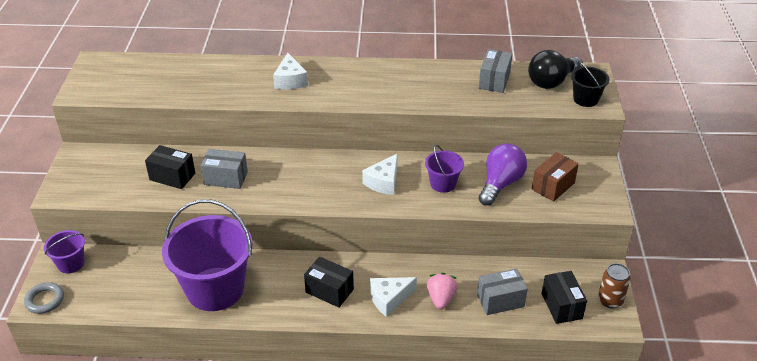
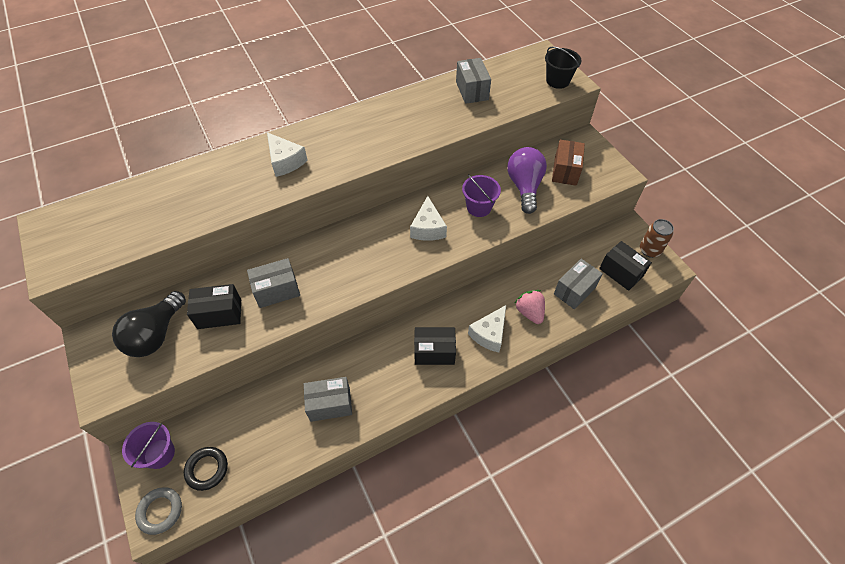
camera: 30 degrees left, 15 degrees up
(94, 289) = (207, 469): none -> black ring
(215, 289) = (330, 404): purple bucket -> grey box
(551, 82) = (518, 74): black light bulb -> black light bulb (156, 335)

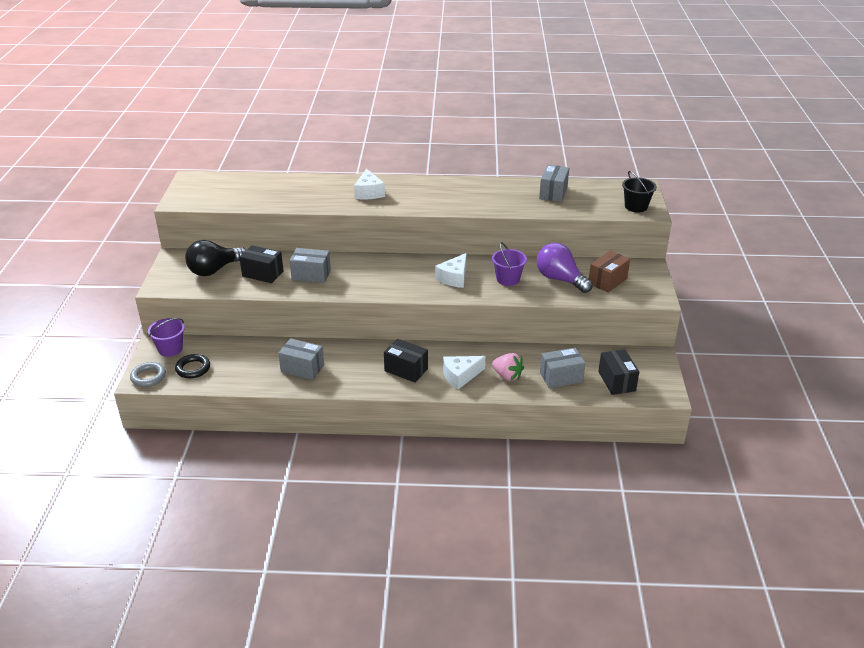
camera: 30 degrees right, 20 degrees down
(524, 187) = (560, 279): purple light bulb -> purple light bulb turned 75 degrees counterclockwise
(529, 312) = (507, 376): pink strawberry -> pink strawberry turned 120 degrees clockwise
(649, 250) = (660, 377): brown can -> none

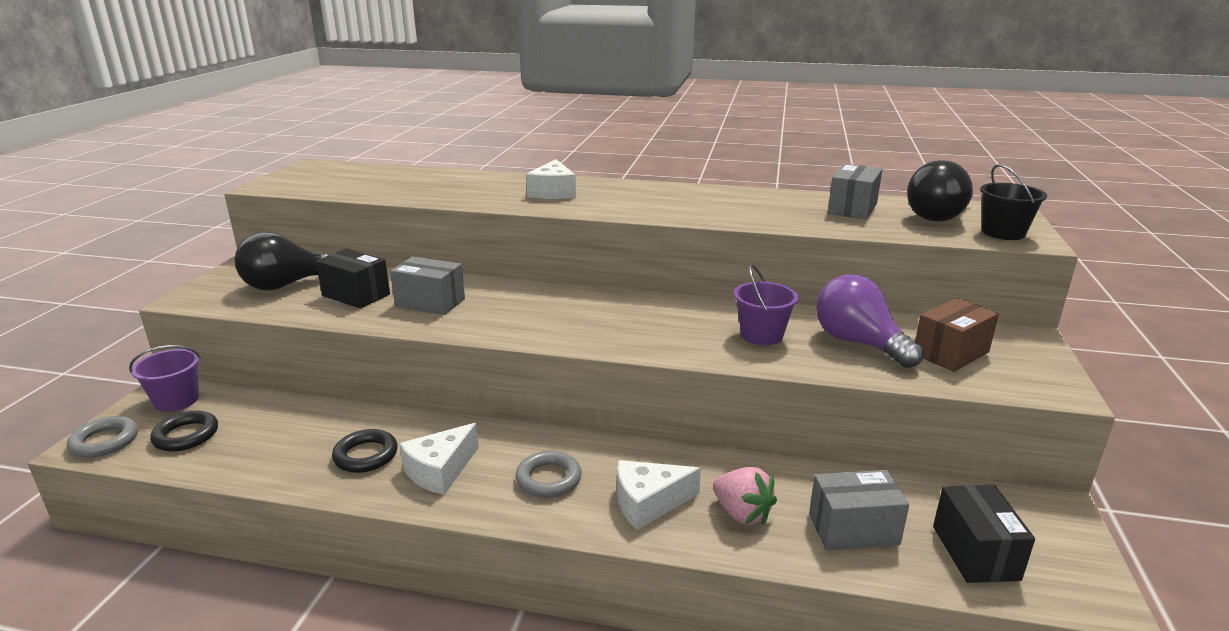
camera: 10 degrees right, 10 degrees down
(302, 368) = (366, 455): grey box -> black ring
(406, 370) = (548, 479): black box -> grey ring
(454, 278) = (666, 325): white cheese -> white cheese (440, 471)
(602, 195) = (939, 216): none -> black light bulb

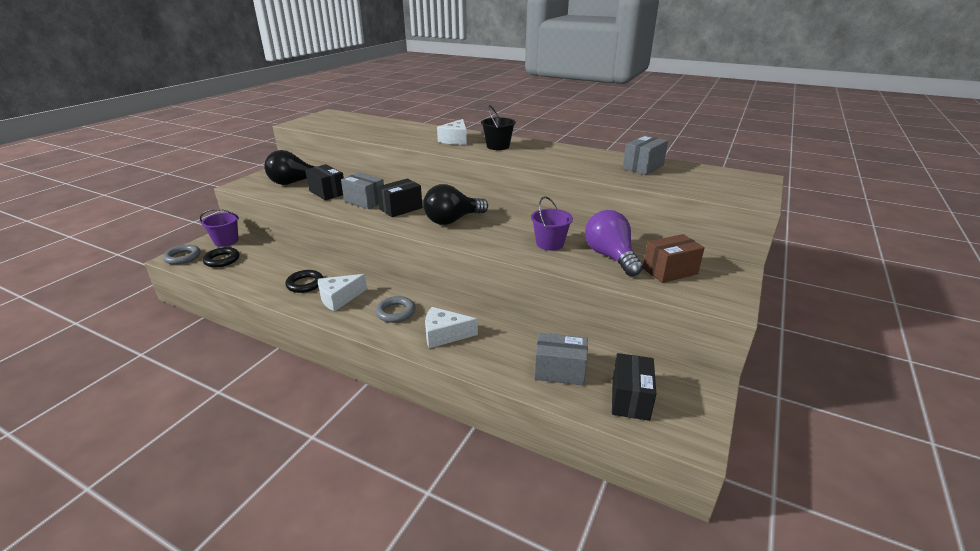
camera: 15 degrees right, 5 degrees up
(498, 308) = (401, 208): none -> black box
(742, 513) = (496, 350): pink strawberry -> none
(939, 216) = (701, 177): black light bulb -> black light bulb (452, 220)
(1003, 233) = (738, 193): black bucket -> black bucket (498, 146)

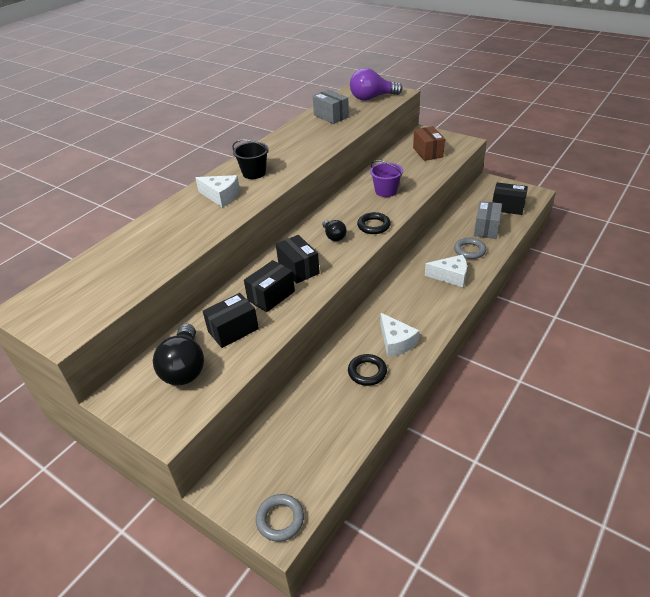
camera: 80 degrees left, 10 degrees up
(222, 260) = (298, 467): black ring -> black ring (373, 226)
(226, 241) = (241, 478): purple bucket -> none
(365, 201) = (271, 296): grey box -> black box
(395, 312) = (420, 304): grey ring -> grey ring (469, 250)
(444, 335) = (450, 276): white cheese -> white cheese turned 90 degrees counterclockwise
(452, 220) = (334, 236): black light bulb -> black light bulb, size x0.56
(610, 257) = (408, 170): purple light bulb -> purple light bulb (372, 98)

